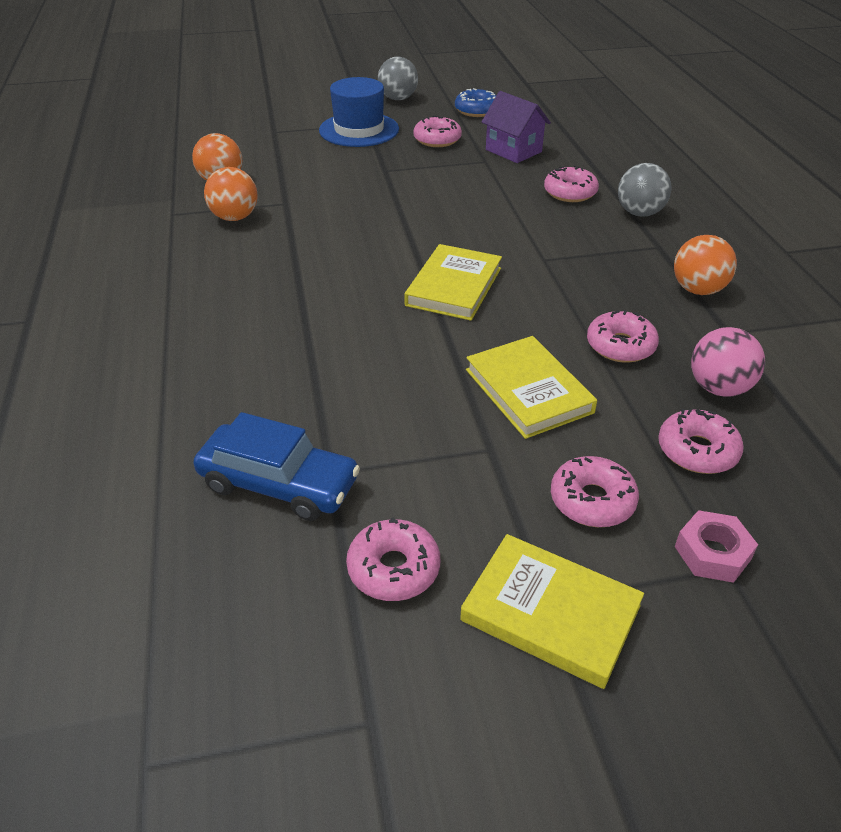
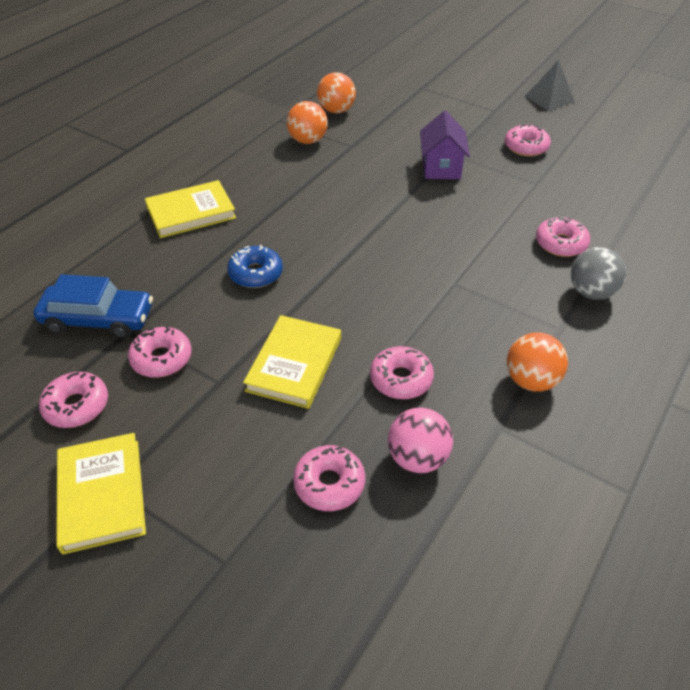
camera: 45 degrees right, 5 degrees up
(279, 484) = (98, 319): blue car -> blue car turned 60 degrees counterclockwise
(359, 130) = (480, 112): blue hat -> none
(398, 99) = (549, 98): grey ball -> grey pyramid
(454, 287) = (361, 265): yellow book -> yellow book (191, 213)
(476, 110) = (598, 136): blue donut -> blue donut (255, 273)
(513, 151) = (572, 185): purple house -> purple house (441, 167)
(592, 500) = (219, 457): pink donut -> pink donut (161, 358)
(712, 553) = (230, 547): pink nut -> none

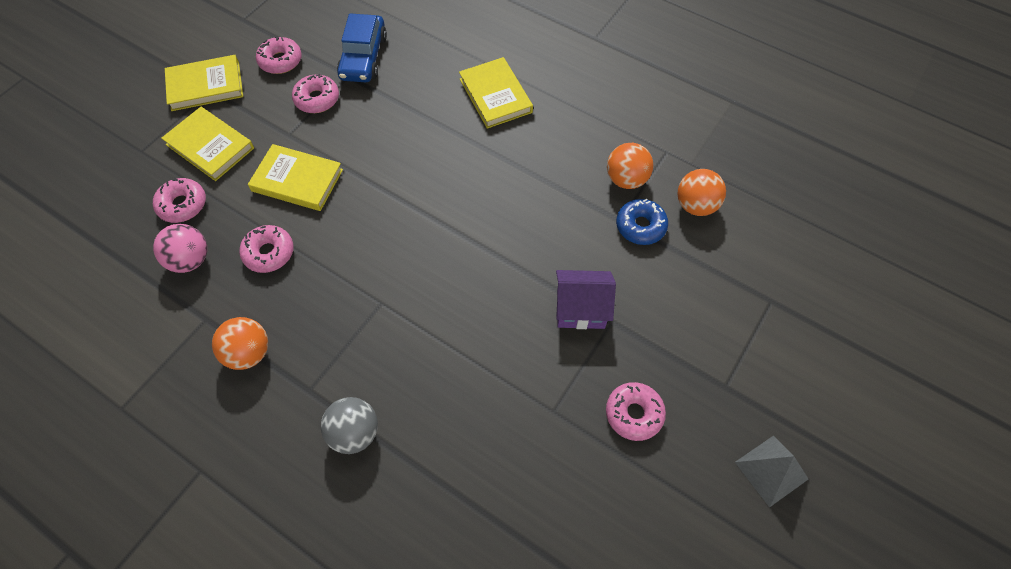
camera: 90 degrees right, 15 degrees up
(226, 468) = (210, 146): none -> yellow book
(255, 273) = (407, 148): blue donut -> blue donut (640, 226)
(560, 243) = (436, 418): pink donut -> none

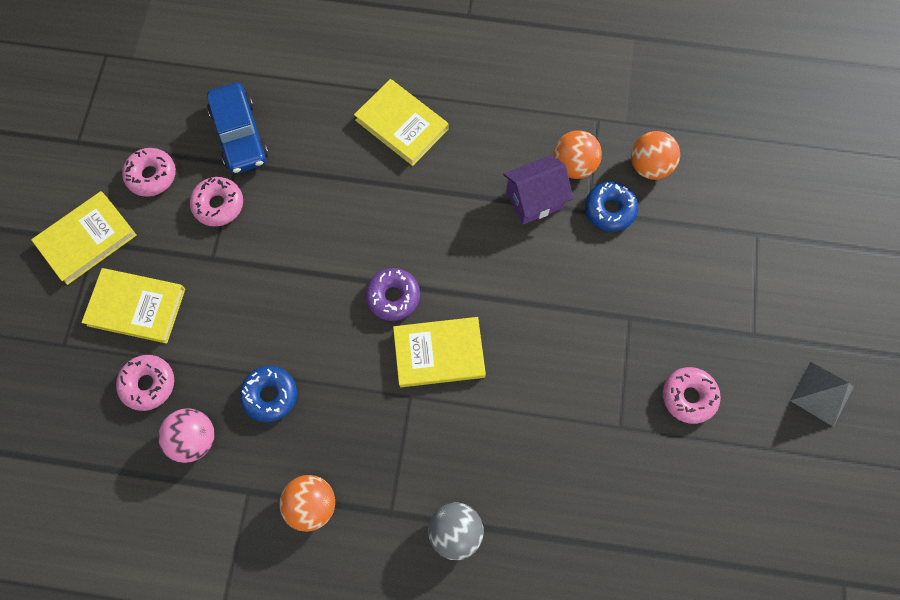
camera: 25 degrees left, 10 degrees up
(269, 253) = (270, 395): pink donut -> blue donut
(297, 180) = (252, 305): yellow book -> yellow book (439, 353)
(413, 219) = (393, 297): none -> purple donut
(580, 309) = (596, 318): purple house -> purple house (534, 199)

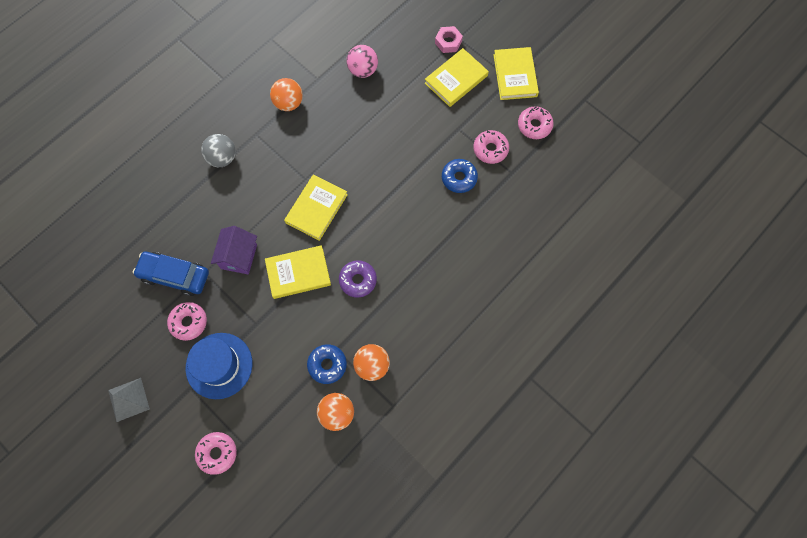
camera: 125 degrees right, 0 degrees up
(79, 354) = (448, 42): none -> pink nut
(148, 384) = (408, 64): pink donut -> pink donut (217, 453)
(240, 135) = (530, 185): blue car -> blue car (174, 275)
(270, 395) = (358, 115): blue donut -> blue donut (459, 178)
(393, 297) = (366, 206): purple donut -> purple donut (358, 280)
(401, 125) = (474, 280): yellow book -> yellow book (298, 273)
(534, 199) = (367, 324): purple house -> purple house (239, 256)
(704, 323) = (219, 365): none -> blue hat

